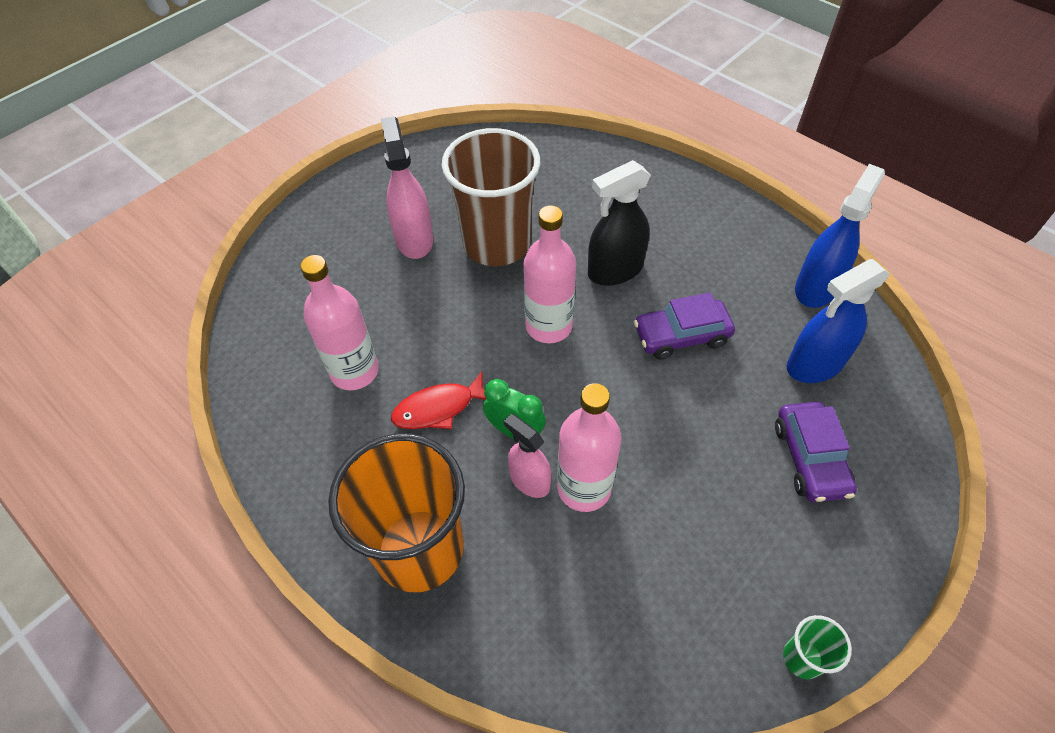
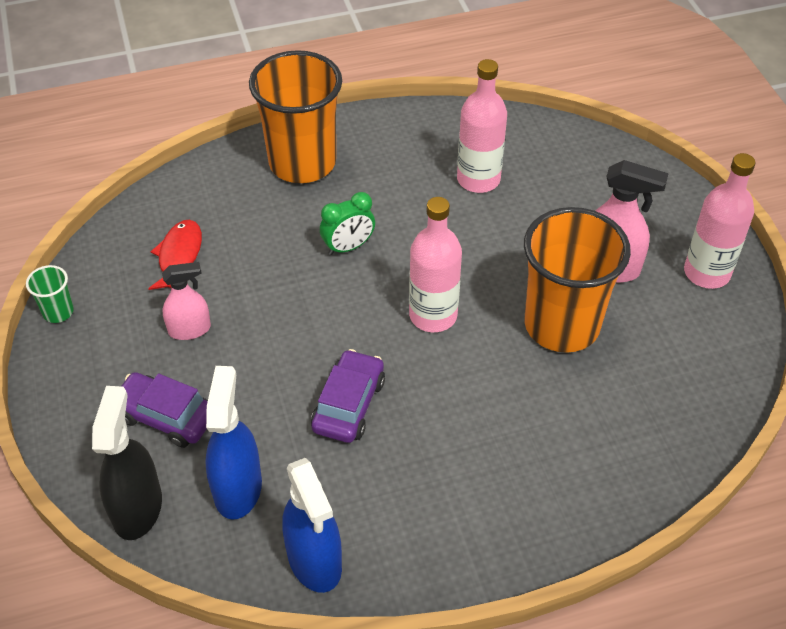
camera: 120 degrees right, 5 degrees down
(438, 408) = (405, 213): red fish -> red fish (179, 256)
(497, 244) = (561, 325): brown cup -> orange cup
(529, 480) = (302, 237): pink spray bottle -> pink spray bottle (190, 329)
(584, 488) = (269, 263): pink bottle -> pink bottle (706, 273)
(615, 270) = (462, 399): black spray bottle -> black spray bottle (137, 508)

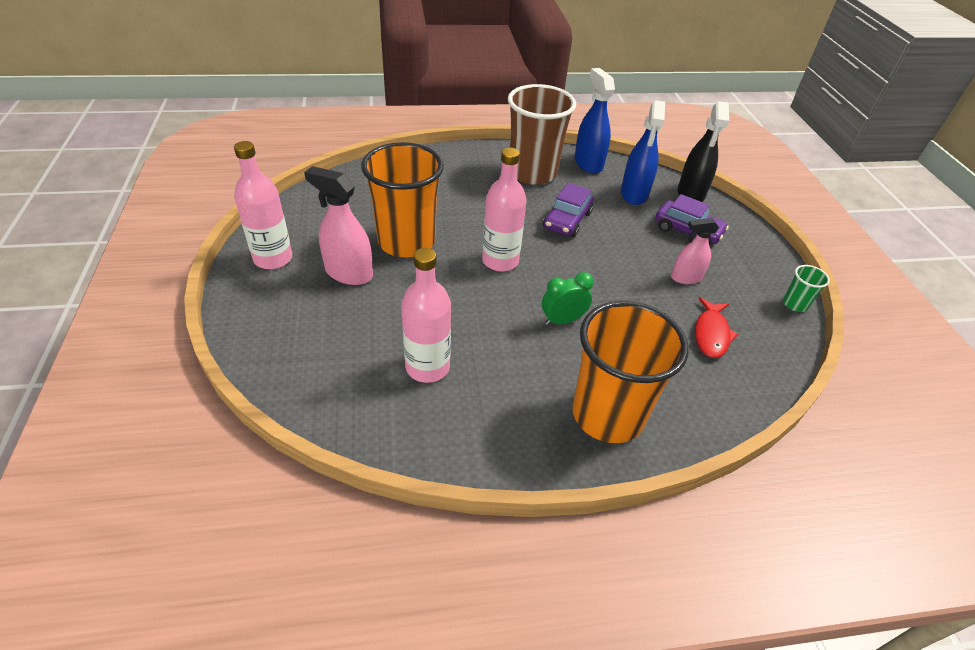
camera: 175 degrees left, 5 degrees down
(413, 509) = (532, 173): none -> brown cup

